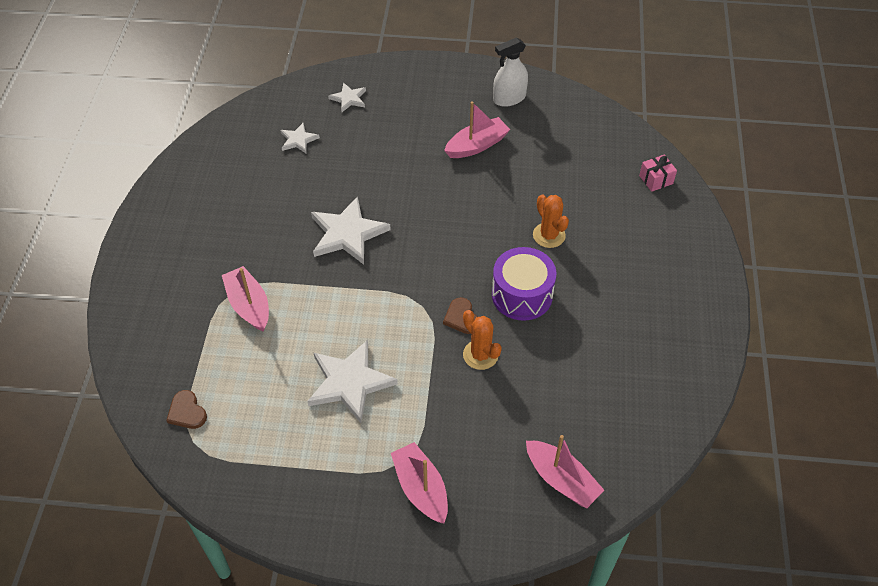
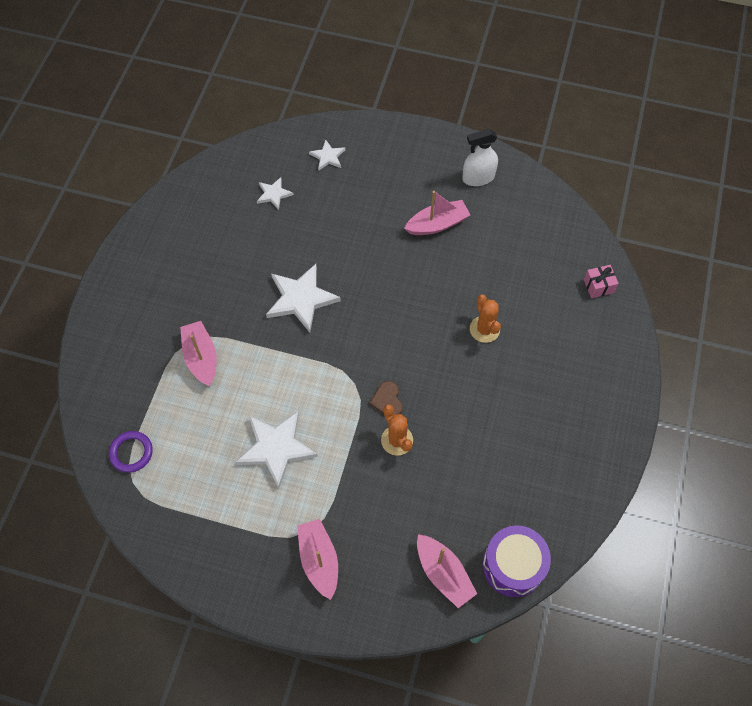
camera: 10 degrees right, 10 degrees up
(187, 412) = (131, 452): brown heart -> purple ring
(522, 295) = (447, 386): purple drum -> purple drum (513, 565)

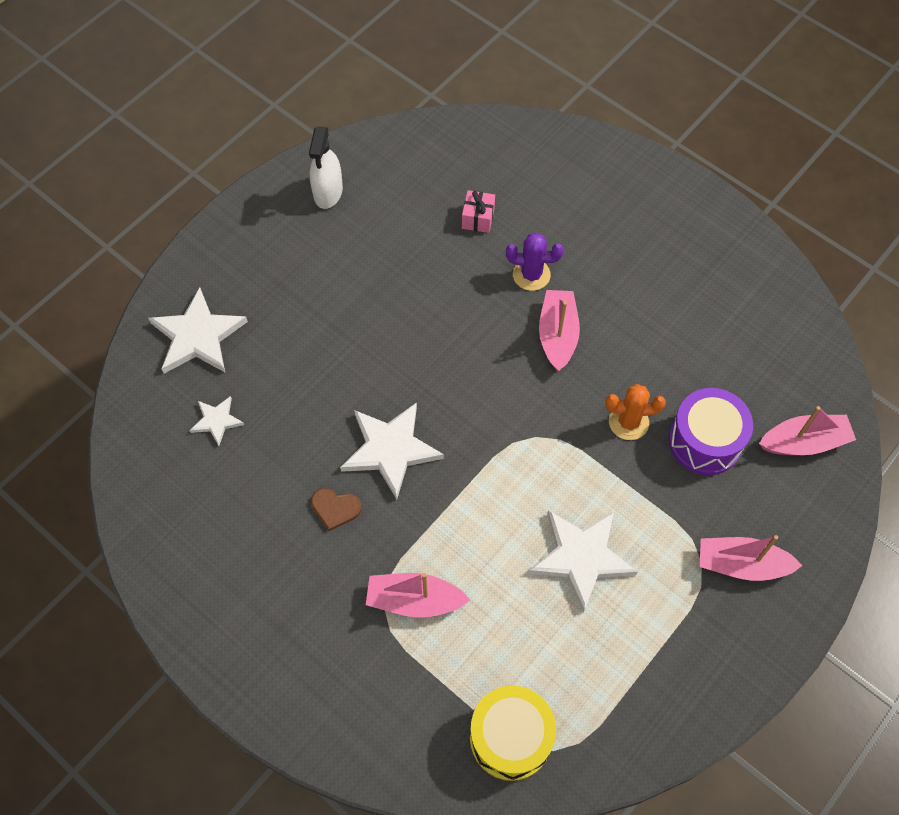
camera: 65 degrees left, 0 degrees up
(131, 452) = (510, 737): purple ring -> yellow drum
(328, 156) = (198, 336): white star -> white star, size x1.89
(387, 400) = (574, 411): brown heart -> brown heart (335, 508)
(437, 224) = (367, 260): pink boat -> pink boat (557, 335)
(484, 329) = (531, 275): orange cactus -> purple cactus
(513, 565) = (819, 372): purple drum -> purple drum (705, 441)
(598, 286) = (533, 146): pink gift -> pink gift (478, 218)

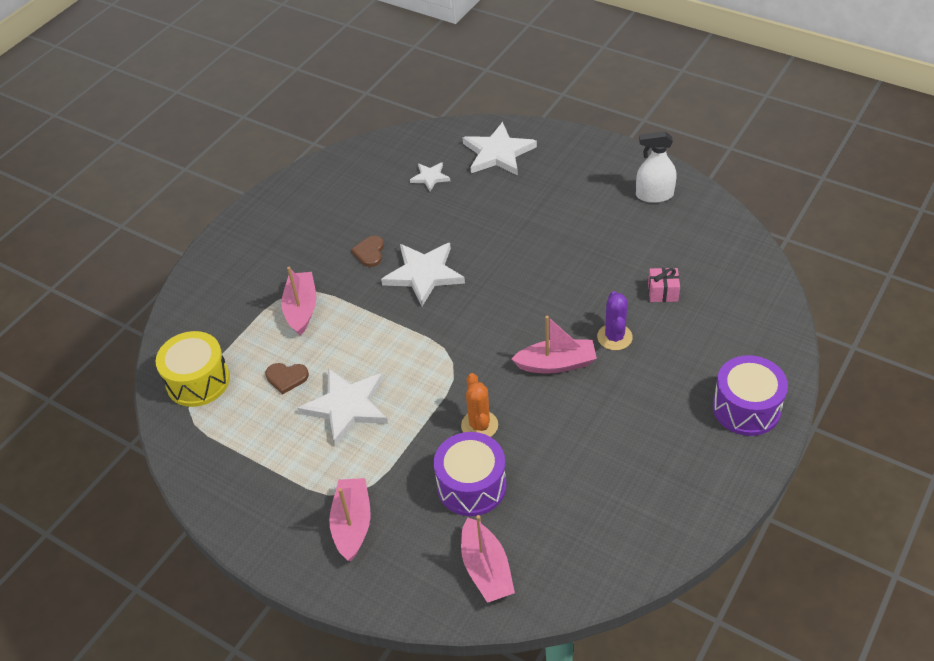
camera: 85 degrees right, 15 degrees down
(525, 624) = (286, 378): none -> brown heart
(642, 187) = (746, 408): none -> purple drum

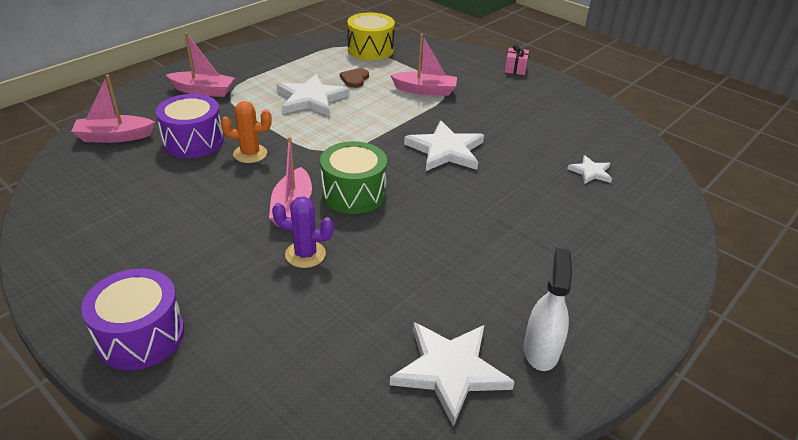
camera: 95 degrees right, 10 degrees down
(369, 252) = (484, 126): brown heart -> none
(498, 153) = (634, 225): white star -> white star (450, 371)
(518, 326) = (353, 193): none -> green drum
(663, 292) = (355, 311): pink gift -> pink gift (515, 69)

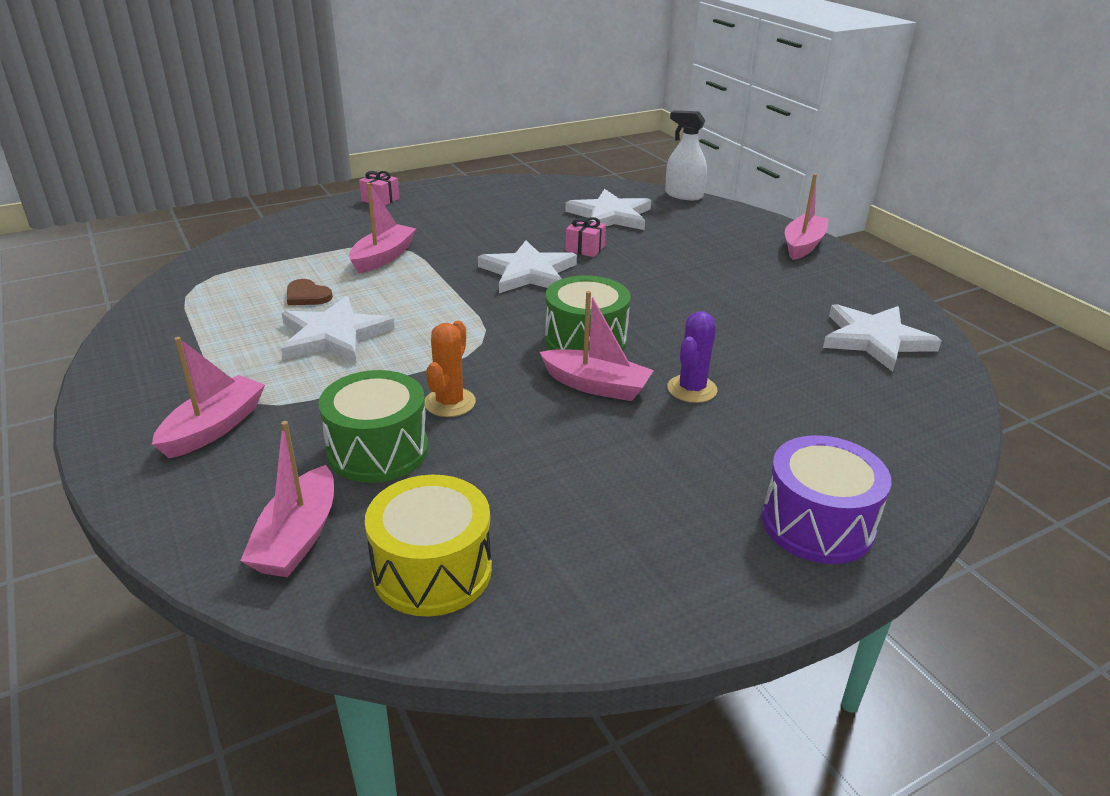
camera: 70 degrees left, 5 degrees down
(193, 141) = (378, 450): purple drum -> green drum
(370, 50) = (230, 270): yellow drum -> yellow drum (432, 570)
(510, 169) = (585, 249): none -> pink gift
(541, 350) = (851, 296): white spray bottle -> white spray bottle (683, 195)
(590, 172) = (610, 215): white star -> white star, size x1.89
(641, 306) = (803, 245): none -> pink boat

